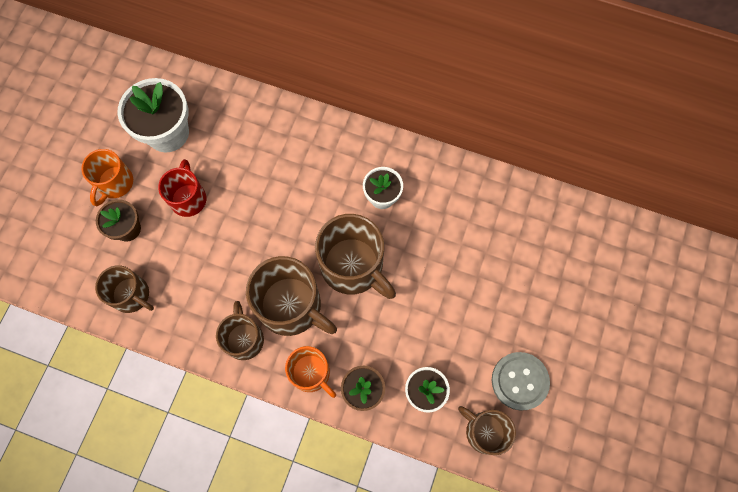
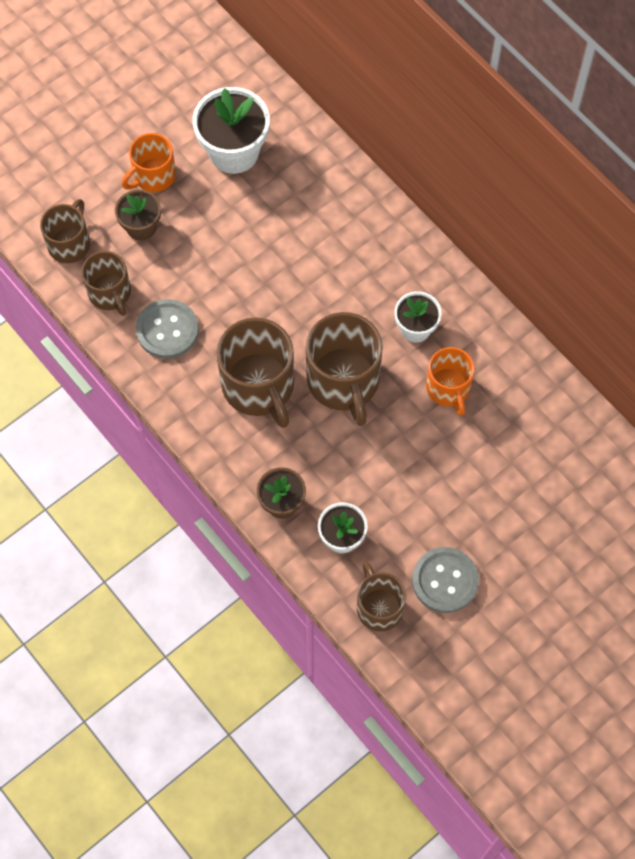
camera: 30 degrees right, 5 degrees down
(188, 198) = (217, 228): red mug -> none
(194, 300) = (167, 330): none -> grey button
(244, 338) = (194, 392): brown mug -> brown mug (69, 243)
(311, 373) = (241, 459): orange mug -> orange mug (448, 388)

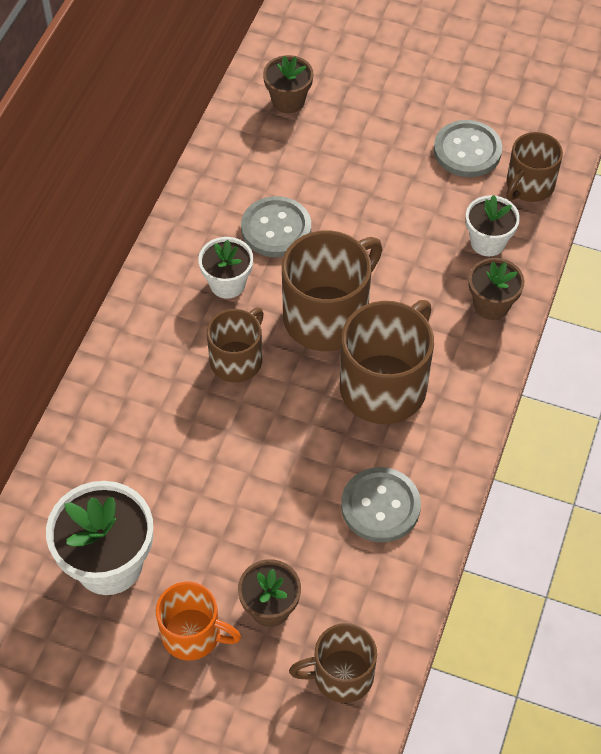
camera: 120 degrees left, 10 degrees down
(110, 293) = (375, 591): brown mug -> brown mug (237, 360)
(448, 388) = (276, 229): orange mug -> grey button
(581, 469) = (288, 101): none -> brown flower pot

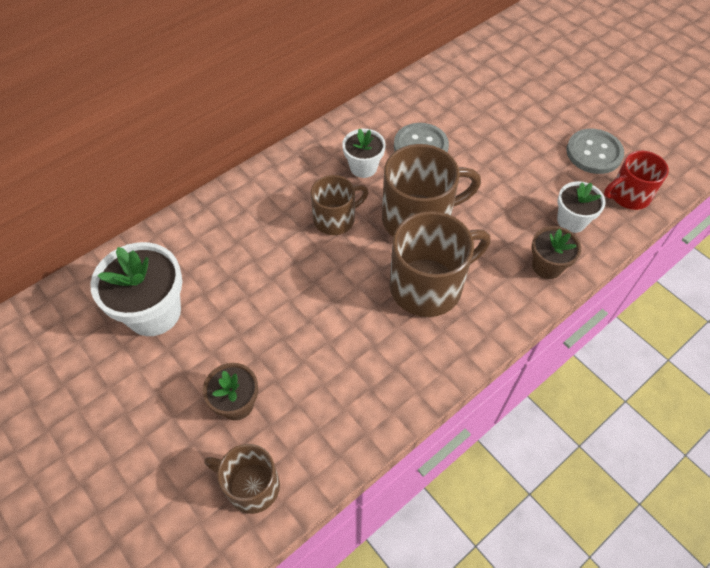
camera: 30 degrees right, 0 degrees up
(193, 634) = (171, 393): orange mug -> none
(288, 101) = (483, 72): brown flower pot -> none
(380, 506) = (367, 371): grey button -> none
(529, 186) = (628, 195): brown mug -> red mug

